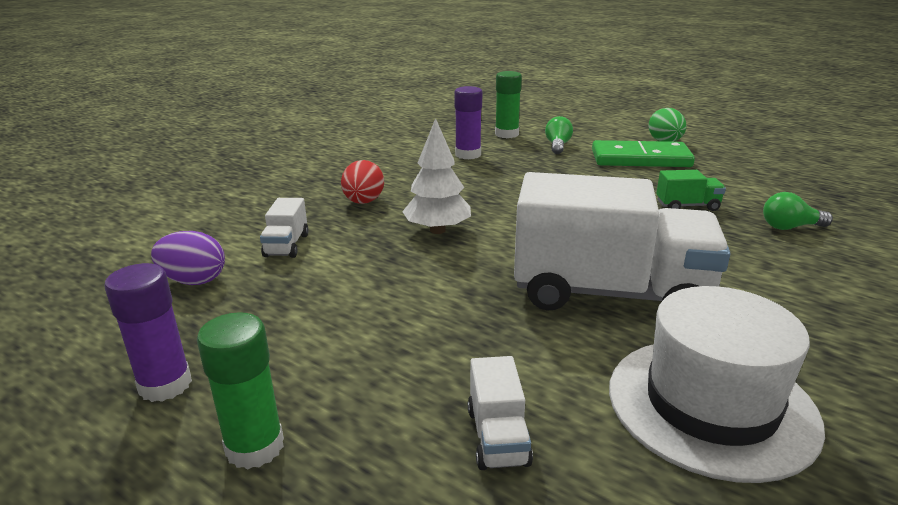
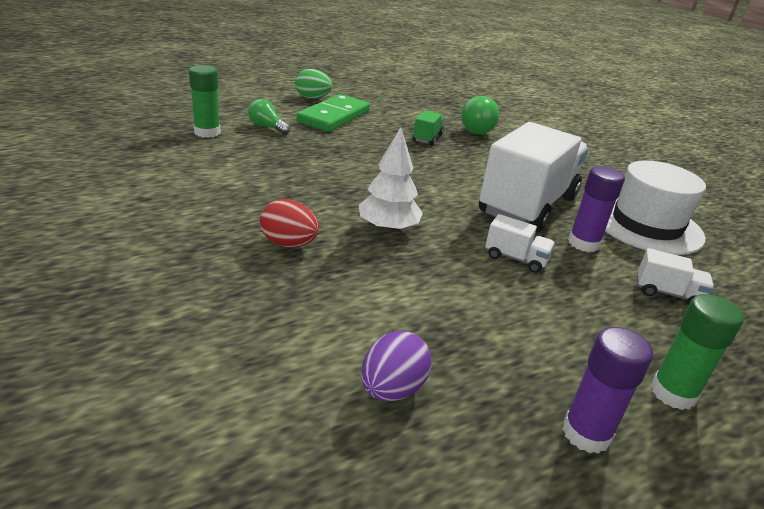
camera: 70 degrees left, 5 degrees up
(286, 245) = (353, 311): white truck -> white truck (515, 258)
(468, 155) = (234, 163): purple glue stick -> purple glue stick (583, 243)
(790, 227) = (478, 129): green light bulb -> green light bulb, size x1.50

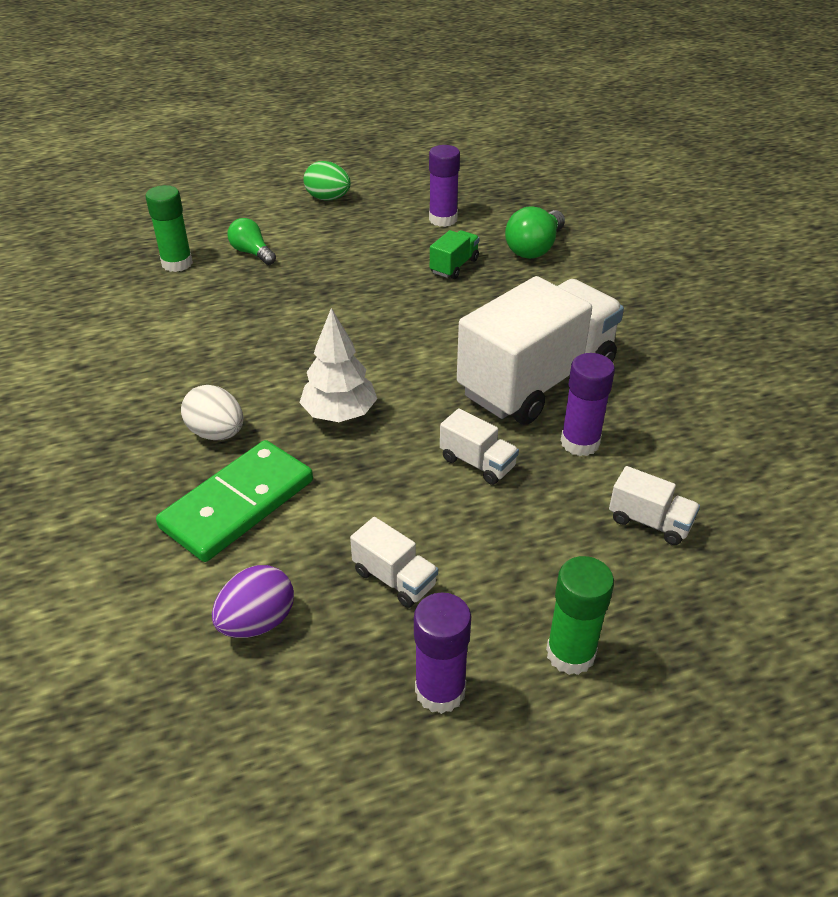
camera: 15 degrees right, 10 degrees up
(289, 244) = (217, 433): red egg -> white egg
(334, 116) = (344, 231): green domino -> green domino (238, 504)
(404, 112) = (443, 219): none -> purple glue stick
(496, 345) = (394, 578): none -> white truck
(646, 225) = (687, 415): white hat -> none

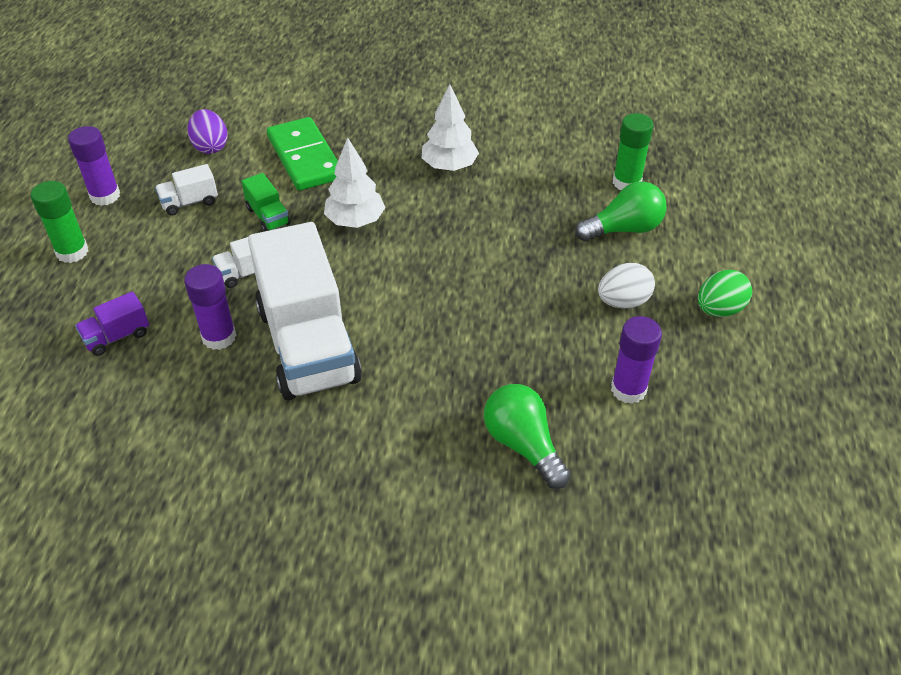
camera: 115 degrees right, 5 degrees up
(201, 377) = (449, 166): none -> white tree
(217, 433) = (379, 162): white egg -> white egg (623, 302)
(252, 253) = (624, 229): green light bulb -> green light bulb, size x1.50
(454, 266) = (523, 361): green truck -> green truck (268, 216)
(649, 522) = (117, 336): white truck -> purple truck

